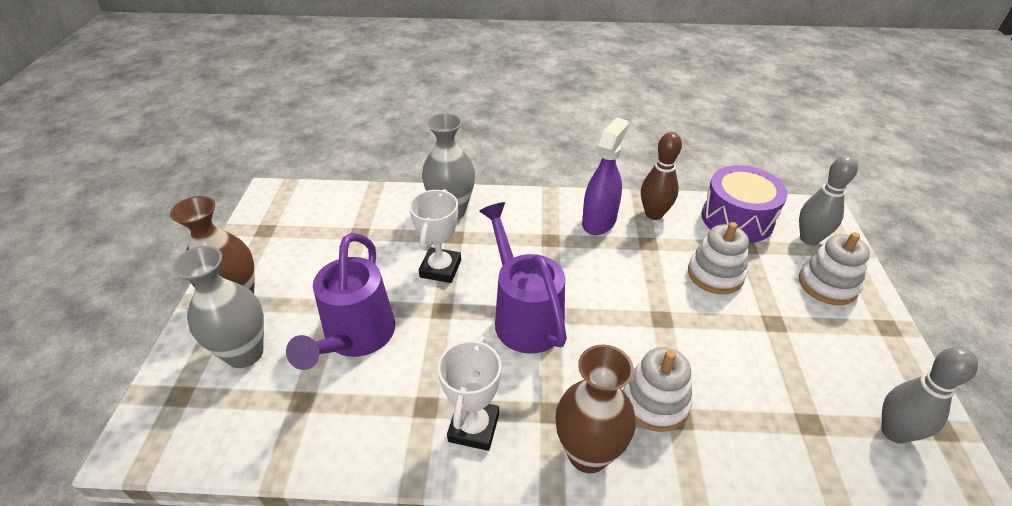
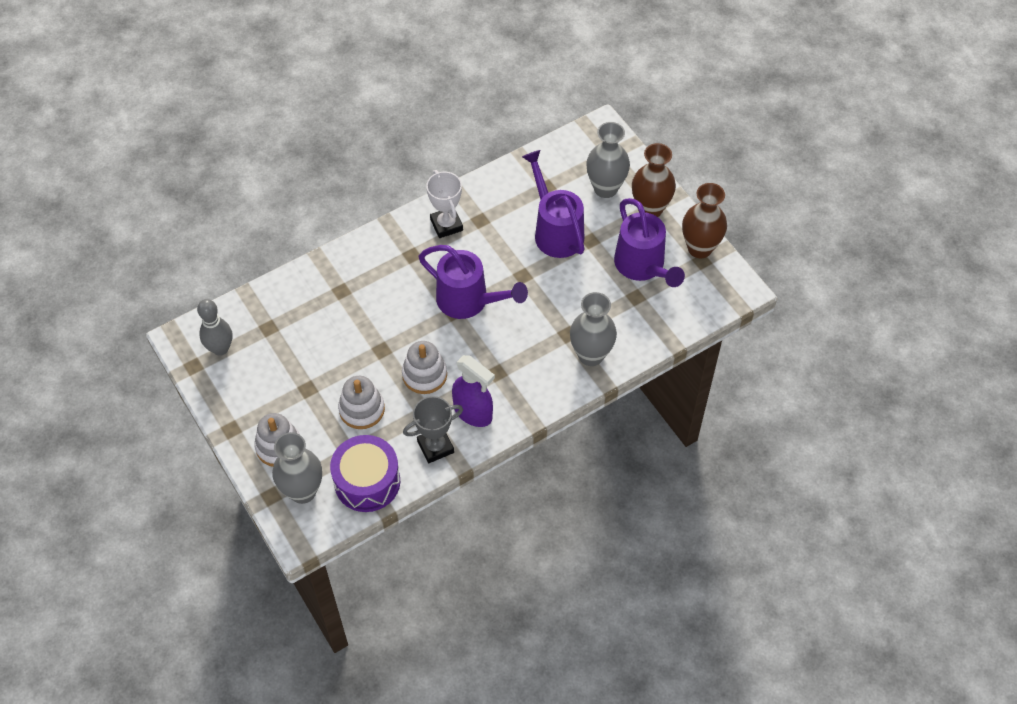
camera: 145 degrees right, 15 degrees up
(319, 253) = (643, 266): none -> purple watering can
(440, 268) = (551, 303): white trophy -> none
(588, 453) = (380, 245): brown vase -> brown vase (700, 248)
(599, 221) = (473, 412): purple spray bottle -> purple spray bottle turned 45 degrees counterclockwise
(654, 214) = (435, 447): brown bowling pin -> grey trophy
(655, 402) = (359, 292): white stacking toy -> white stacking toy (424, 375)
(809, 239) = (303, 491): grey bowling pin -> grey vase

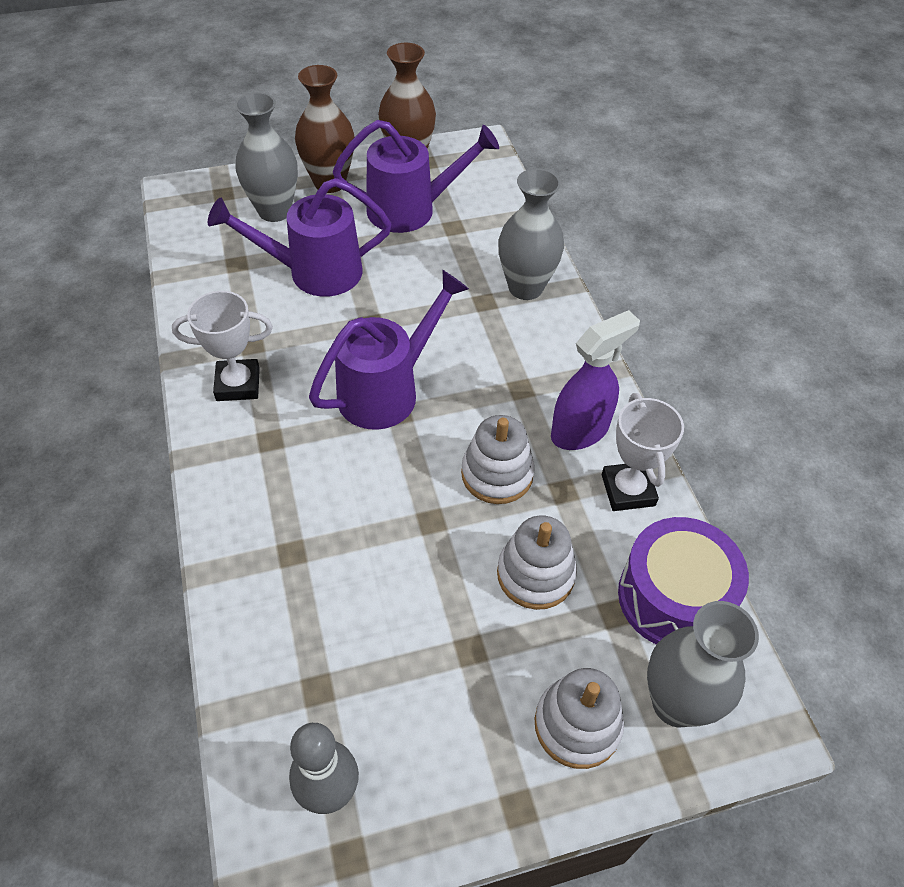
camera: 75 degrees left, 5 degrees down
(435, 447) = (628, 490): grey trophy -> white trophy

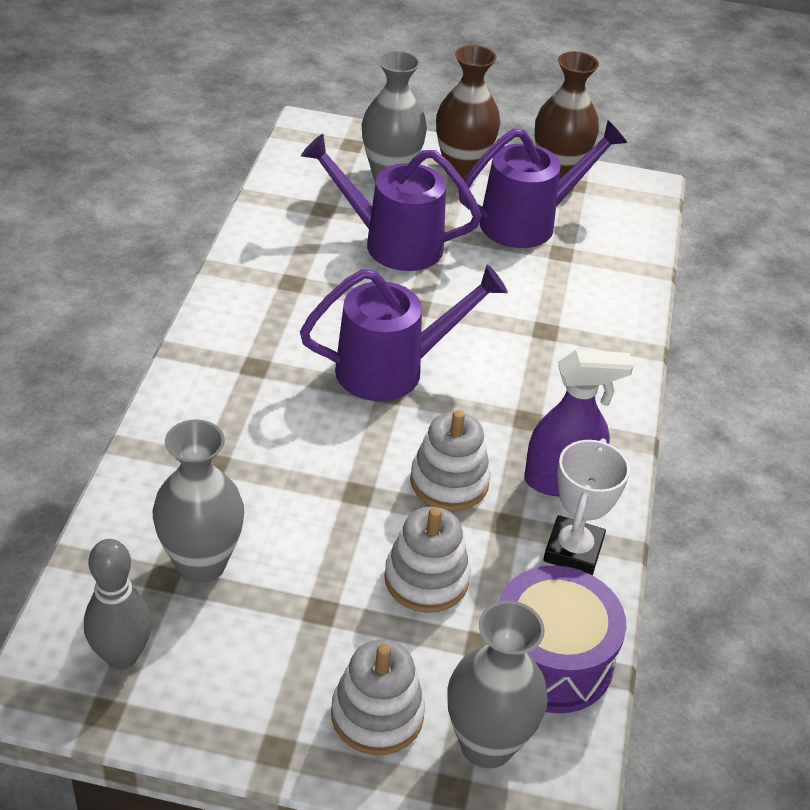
camera: 25 degrees right, 10 degrees down
(238, 384) = (257, 310): white trophy -> none
(411, 210) = (528, 222): purple watering can -> purple watering can turned 45 degrees counterclockwise
(525, 287) = (598, 334): grey vase -> grey vase (201, 564)

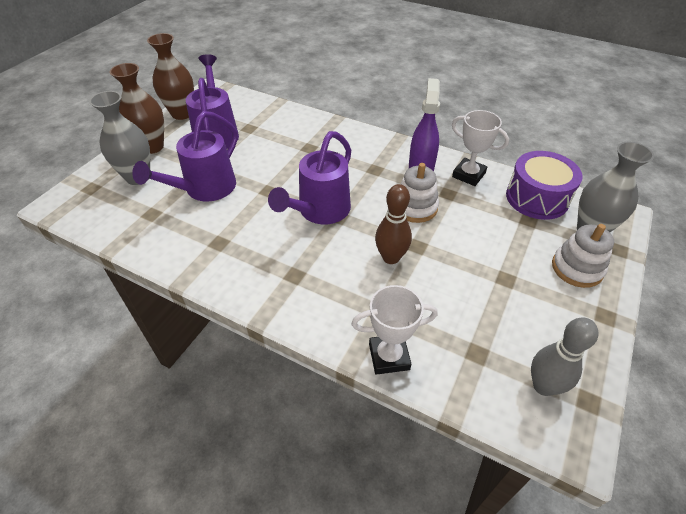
camera: 70 degrees left, 5 degrees up
(139, 481) = (389, 356): none -> white trophy
(201, 564) = (467, 331): grey vase -> none
(322, 463) = (391, 257): none -> brown bowling pin
(393, 369) = (319, 211): purple watering can -> purple watering can turned 150 degrees counterclockwise
(426, 579) = (484, 231): white stacking toy -> none

